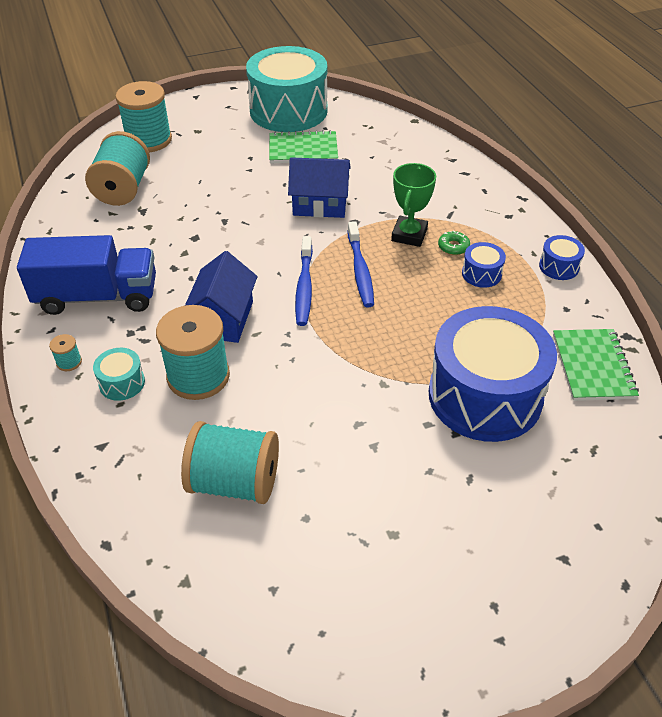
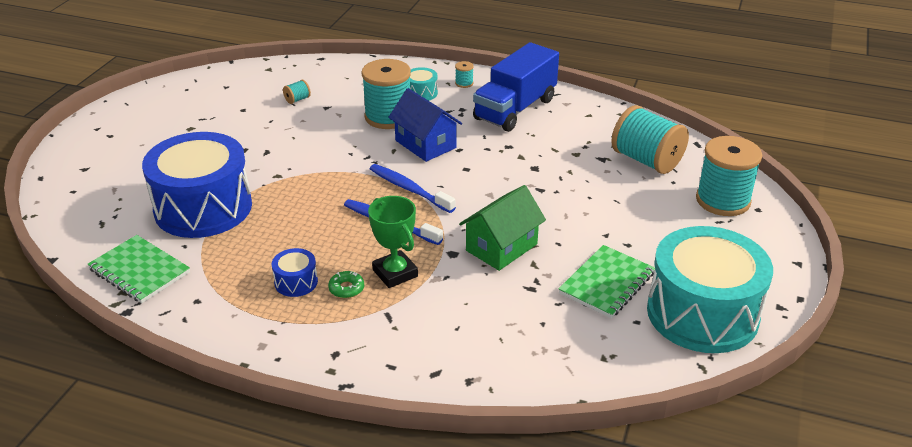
camera: 130 degrees right, 10 degrees down
(234, 482) = (297, 99): turquoise spool -> turquoise spool, size x0.41
(320, 204) = (501, 247): blue house -> green house
(559, 266) = (236, 333): blue drum -> none

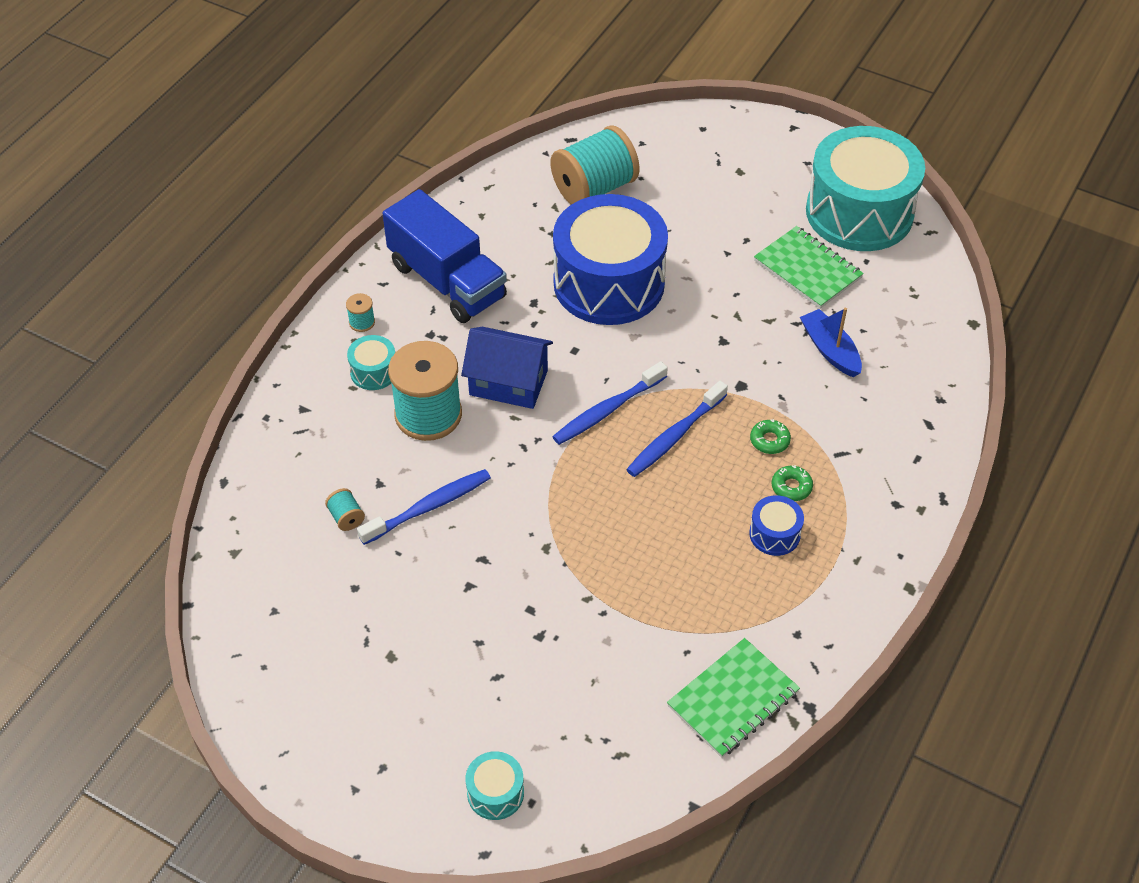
camera: 80 degrees left, 15 degrees up
(83, 177) = (495, 793): none -> turquoise drum
(203, 208) = (606, 632): blue drum -> blue drum (609, 283)
(308, 127) = (428, 507): none -> blue toothbrush
(395, 273) = (769, 440): green trophy -> green donut
(425, 144) = (508, 382): blue house -> blue house turned 45 degrees clockwise
(501, 247) = (736, 342): green house -> none
(510, 303) = (830, 350): none -> blue boat
(723, 200) = (683, 149): turquoise spool -> none

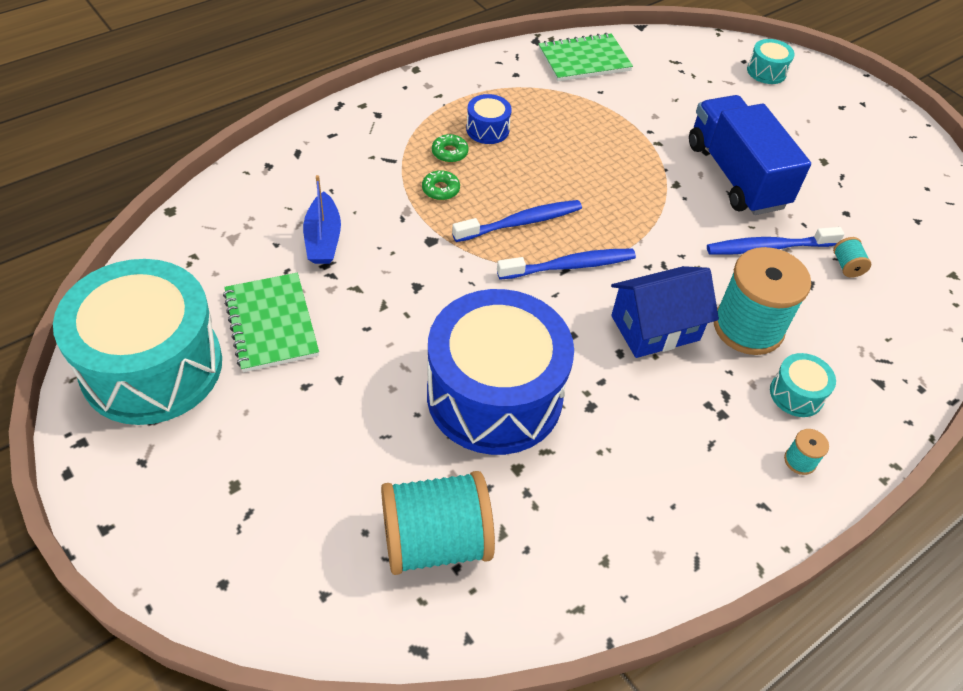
camera: 160 degrees left, 0 degrees up
(447, 281) = (682, 476): blue truck -> blue truck (735, 175)
(508, 382) = (655, 328): blue house -> blue house turned 60 degrees counterclockwise

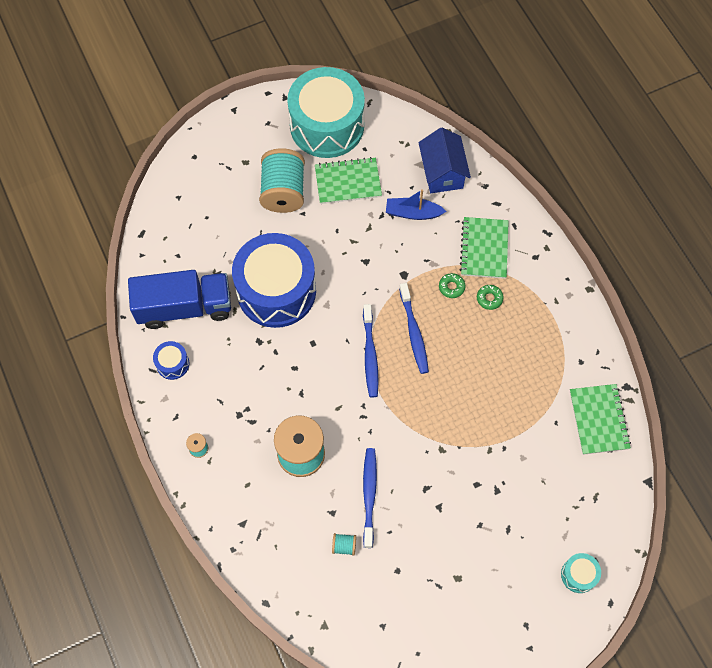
camera: 105 degrees right, 15 degrees up
(373, 161) = (484, 249): none -> green notebook
(435, 541) = (194, 248): turquoise spool -> turquoise spool (283, 191)
(487, 129) = (513, 328): blue drum -> blue drum (172, 364)
(655, 328) = (310, 394): blue house -> blue house (442, 172)
(735, 175) = (447, 498): blue truck -> blue truck (184, 307)
(796, 394) = (244, 465): turquoise drum -> none

